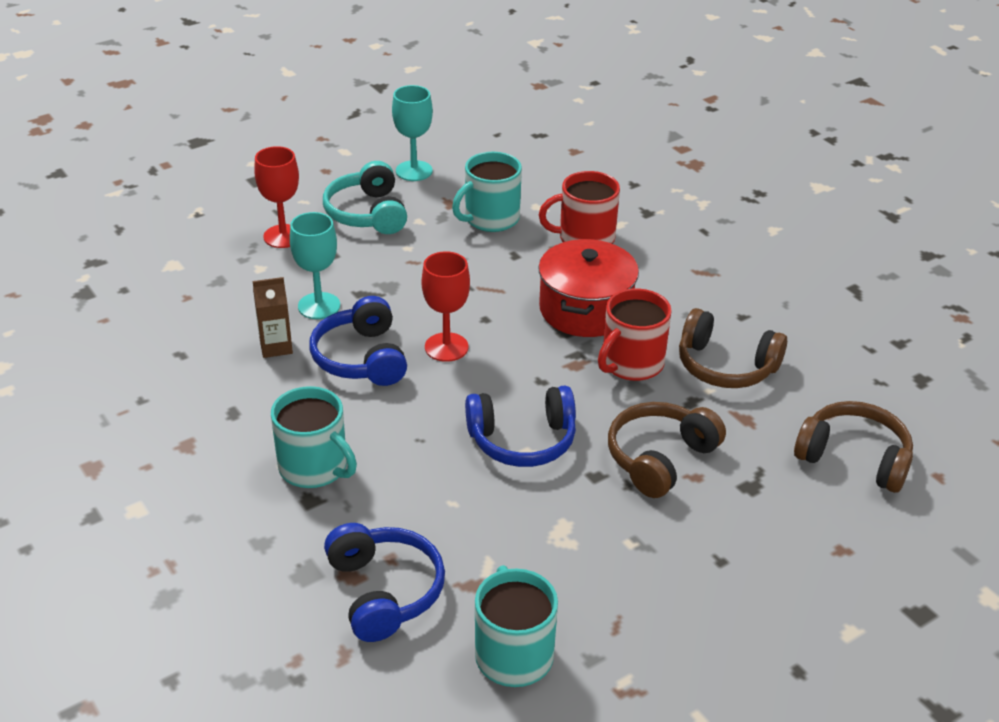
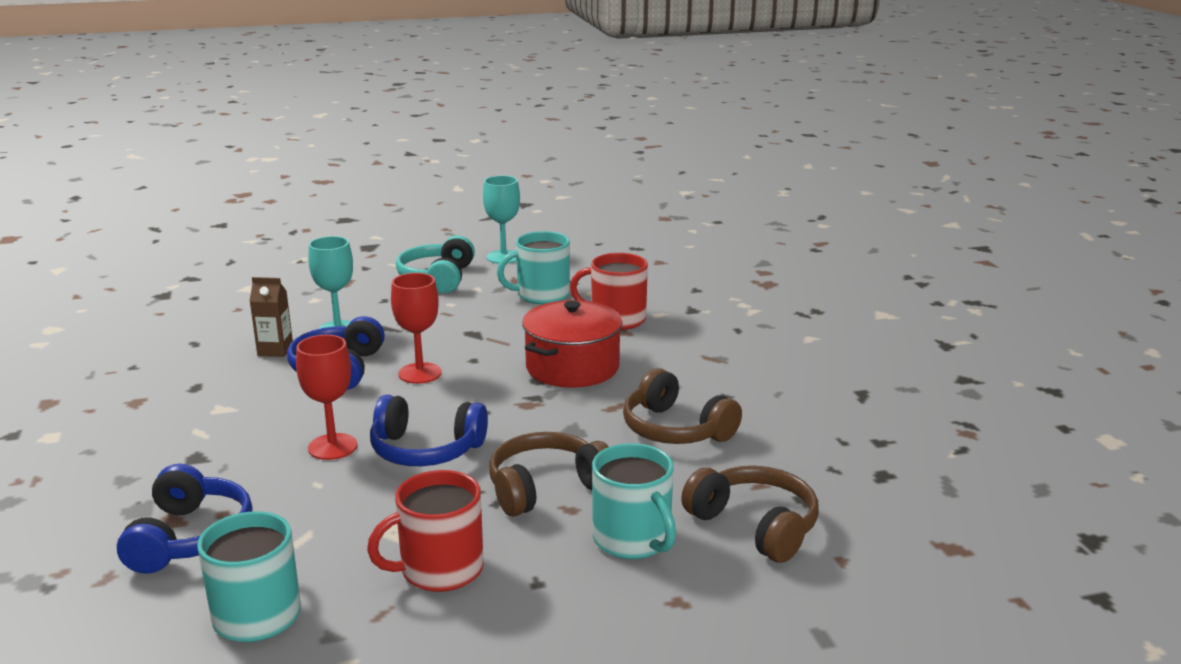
camera: 20 degrees right, 15 degrees down
(283, 236) = (353, 283): red goblet -> red goblet (332, 447)
(314, 467) = (223, 435): turquoise mug -> turquoise mug (633, 540)
(631, 364) = (582, 412): red mug -> red mug (439, 570)

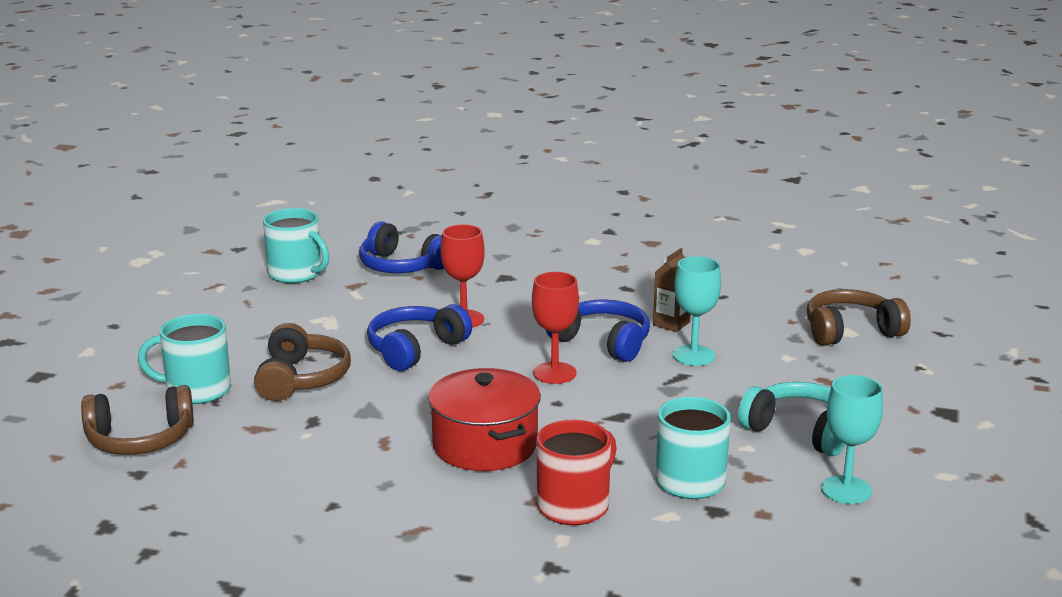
camera: 120 degrees right, 0 degrees up
(439, 570) = (262, 324): red mug -> none
(675, 429) = (308, 457): brown headphones -> brown headphones (851, 331)

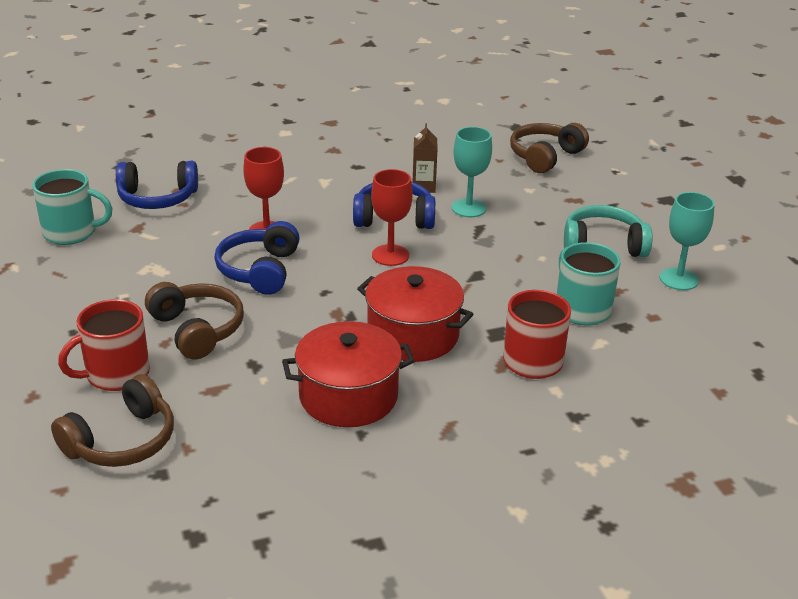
camera: 35 degrees left, 10 degrees up
(196, 390) = (116, 374): turquoise mug -> red mug
(360, 473) = (348, 396): none -> red pot

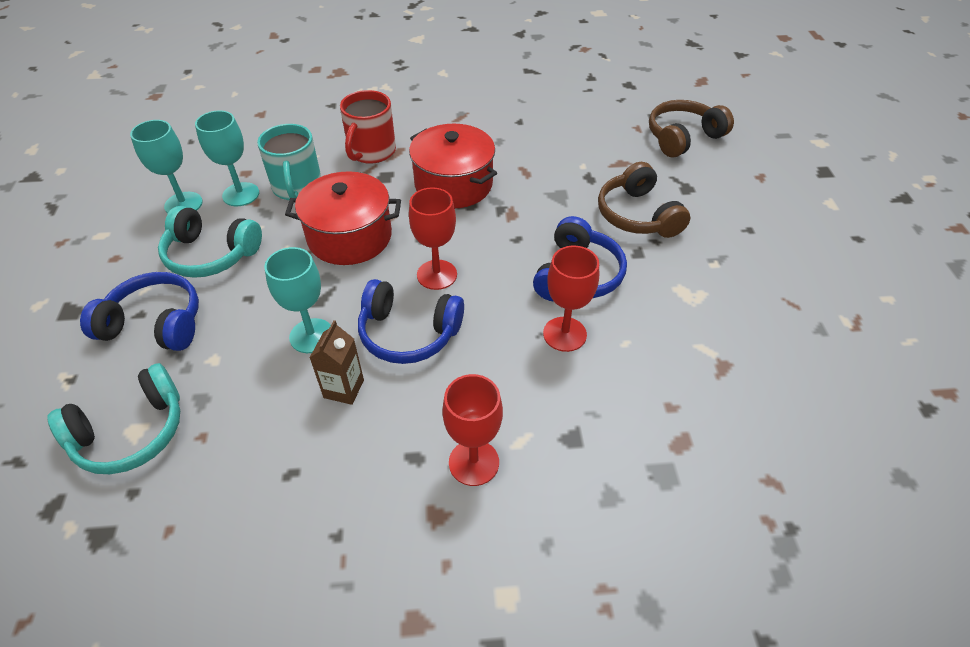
camera: 165 degrees left, 15 degrees up
(71, 232) = (804, 370): turquoise mug -> none
(116, 374) = (700, 185): red mug -> none
(157, 198) = (709, 426): blue headphones -> blue headphones (155, 324)
(318, 168) = (474, 462): none -> red goblet
(348, 396) = (521, 145): red pot -> red pot (349, 237)
(545, 156) = (131, 432): brown headphones -> turquoise headphones
(633, 295) = (241, 194): none -> turquoise goblet

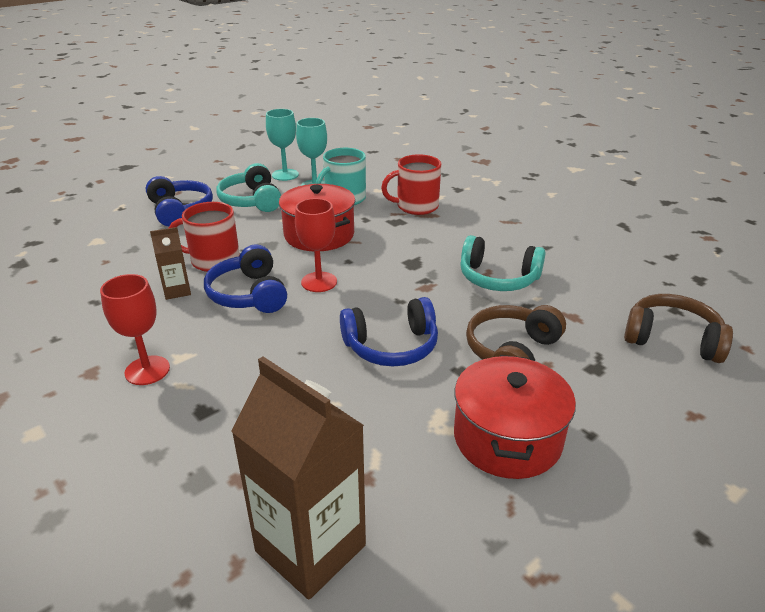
camera: 55 degrees right, 15 degrees down
(131, 432) = (94, 240): turquoise headphones -> turquoise headphones (498, 278)
(311, 336) = (214, 260): turquoise goblet -> red mug
(453, 184) = (426, 250): red pot -> red pot (507, 438)
(564, 334) = (314, 365): red goblet -> none
(777, 428) = (310, 548): none -> brown carton

